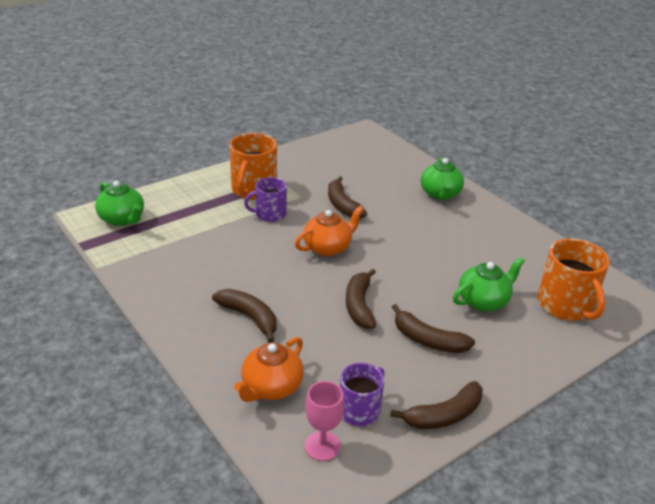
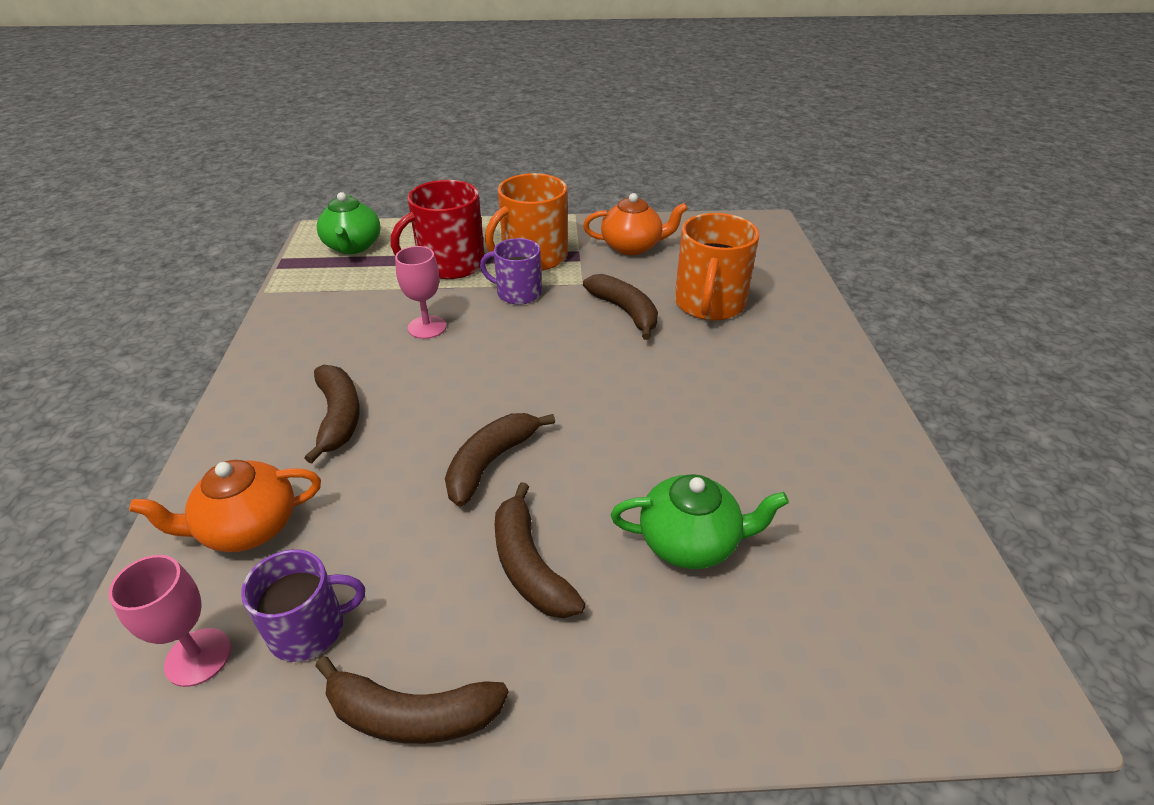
camera: 35 degrees right, 5 degrees up
(205, 210) = (450, 264): none -> red mug
(239, 252) = (427, 327): none -> pink goblet
(328, 247) = (542, 362): orange teapot -> orange teapot (632, 246)
(342, 205) = (625, 312): brown banana -> brown banana turned 135 degrees clockwise
(440, 194) = (792, 342): green teapot -> none
(565, 305) = (841, 622): orange mug -> orange mug (709, 303)

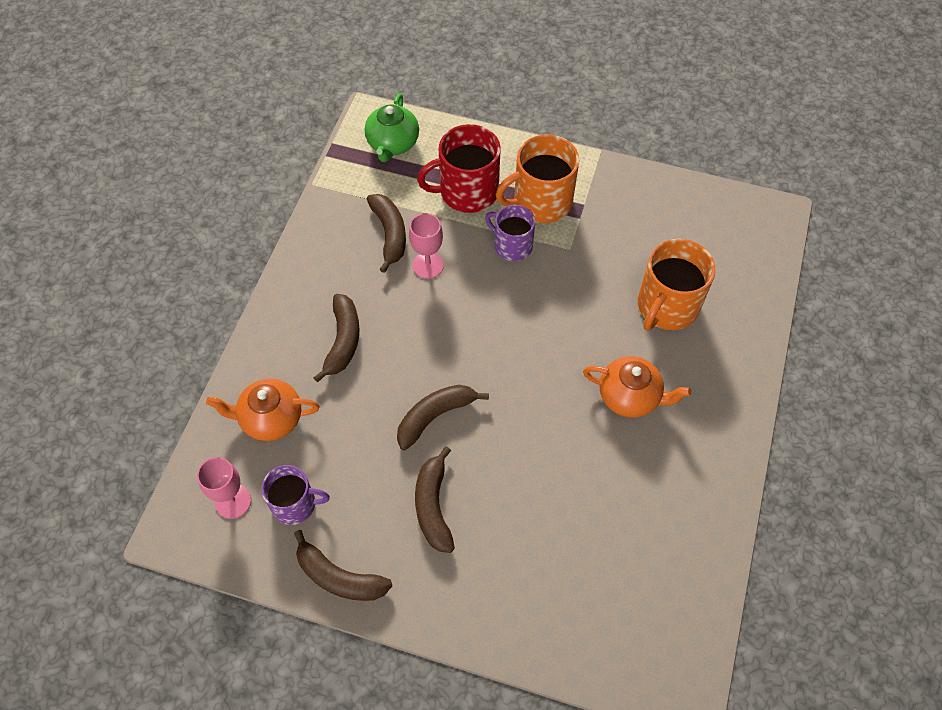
camera: 20 degrees right, 20 degrees up
(625, 312) = (591, 295): brown banana -> brown banana (390, 234)
(632, 246) = (634, 212): orange teapot -> orange teapot (630, 396)
(690, 542) = (542, 524): green teapot -> none

